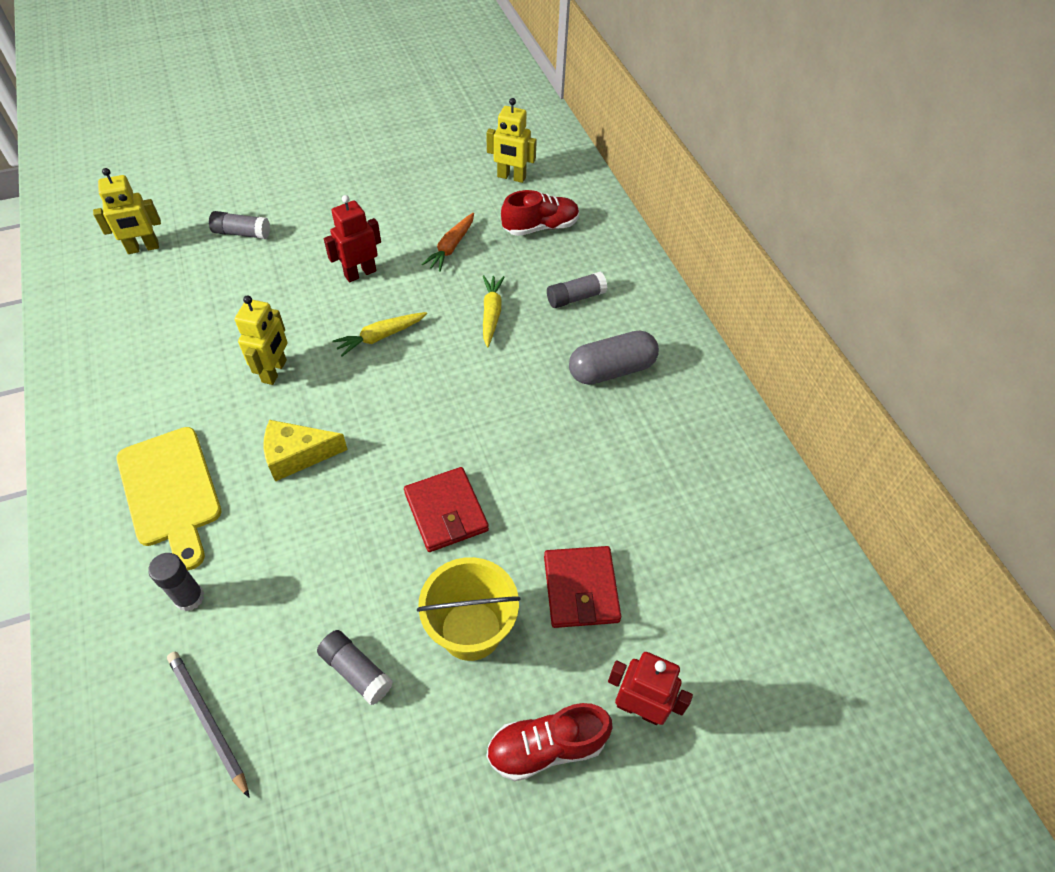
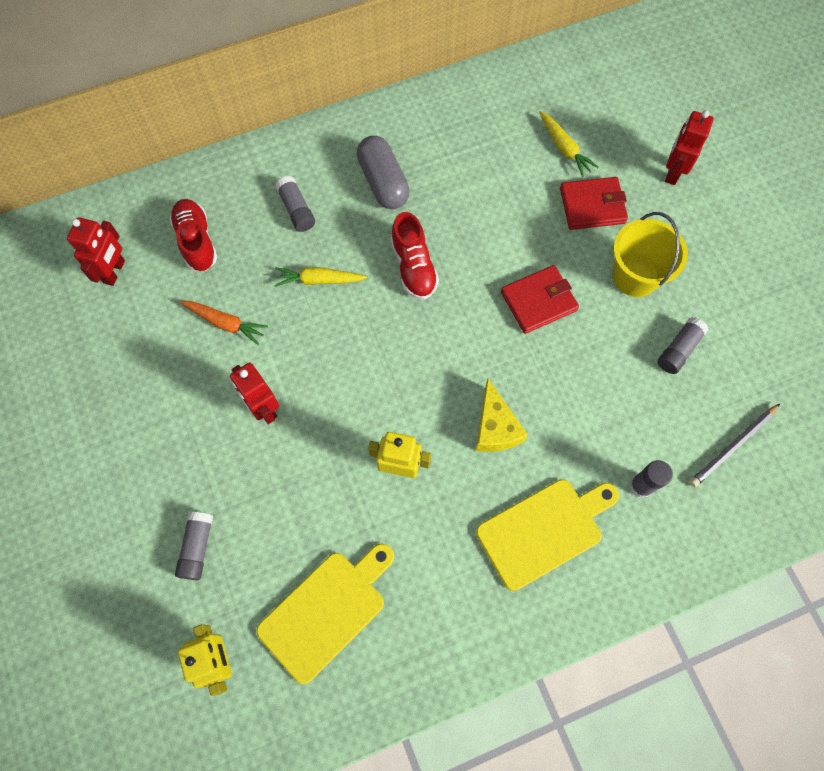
camera: 90 degrees left, 15 degrees up
(156, 314) = (326, 611): none -> yellow cutting board
(380, 337) = (352, 376): yellow carrot -> yellow carrot (564, 148)
(511, 177) = (114, 272): yellow robot -> red robot
(546, 747) = (708, 226): red shoe -> red shoe (413, 267)

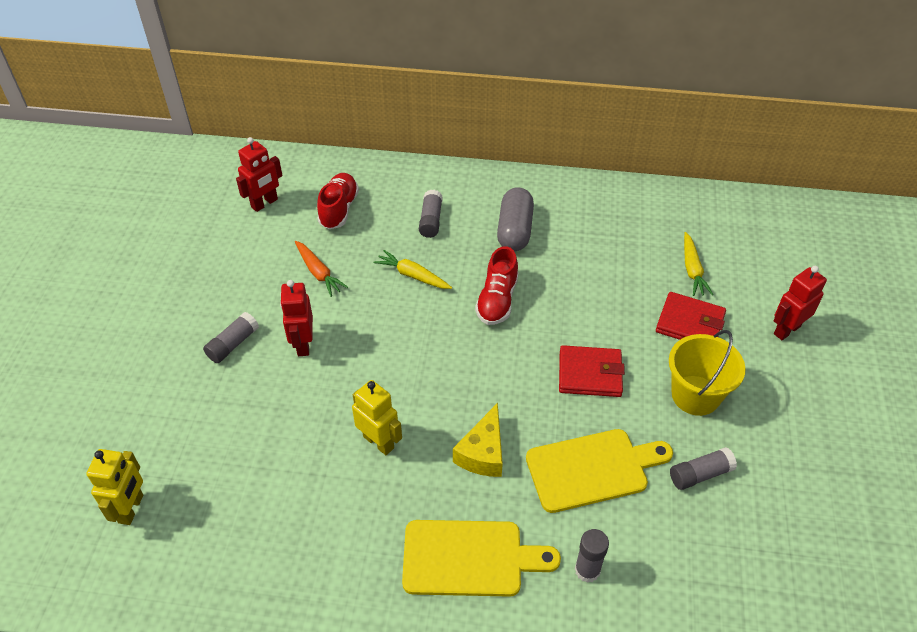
camera: 30 degrees right, 20 degrees down
(197, 547) = (178, 417): grey glue stick -> grey glue stick (233, 344)
(326, 611) = (239, 519): yellow cutting board -> yellow cutting board (592, 469)
(733, 446) = (703, 584): grey pencil -> none

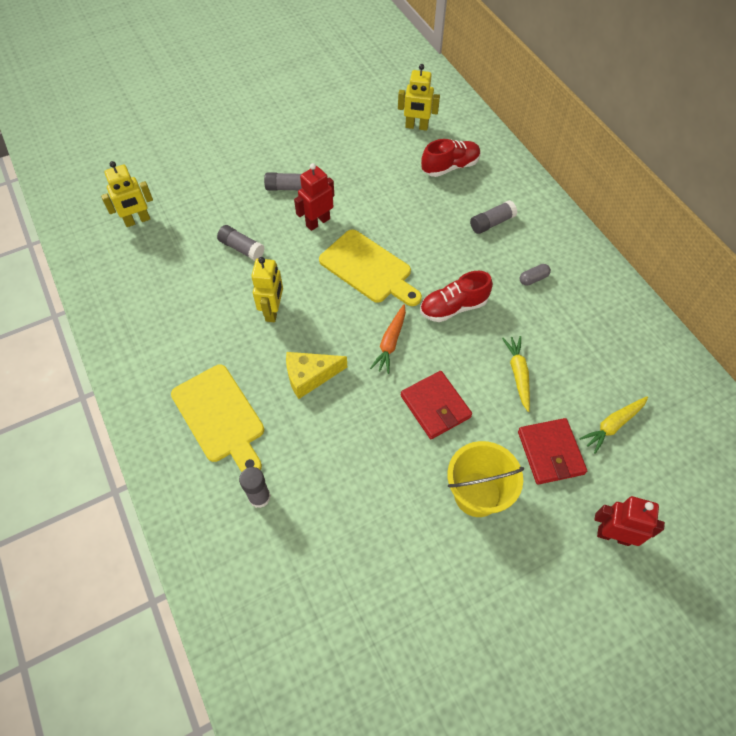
camera: 55 degrees right, 10 degrees up
(264, 203) = (416, 127): red robot -> yellow robot
(318, 273) = (384, 192): orange carrot -> orange carrot (390, 343)
(412, 275) = (429, 244): yellow carrot -> yellow carrot (518, 374)
(514, 230) = (533, 279): grey capsule -> grey capsule, size x0.47
(592, 469) = (348, 455): yellow cutting board -> yellow cutting board (368, 268)
(700, 474) = (400, 535): grey glue stick -> grey glue stick (242, 248)

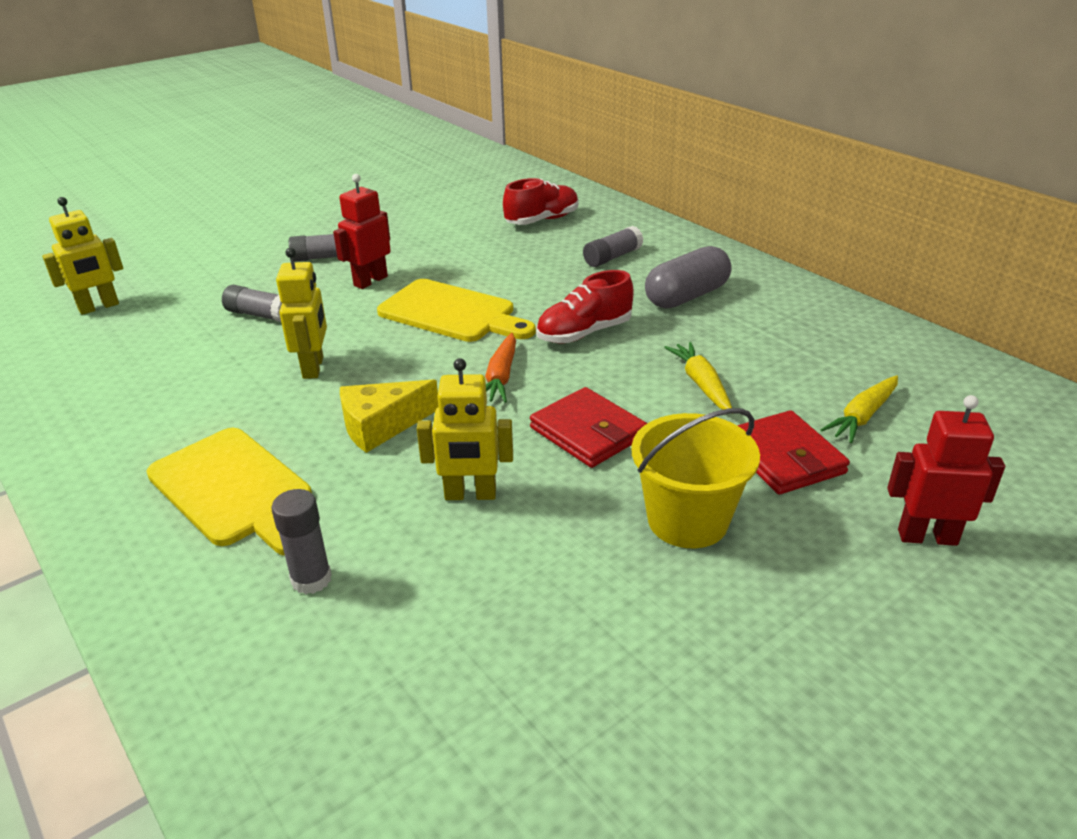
camera: 10 degrees left, 25 degrees down
(416, 127) = (489, 195): yellow robot -> yellow robot (470, 495)
(533, 279) = (686, 296): grey capsule -> grey capsule, size x2.14

